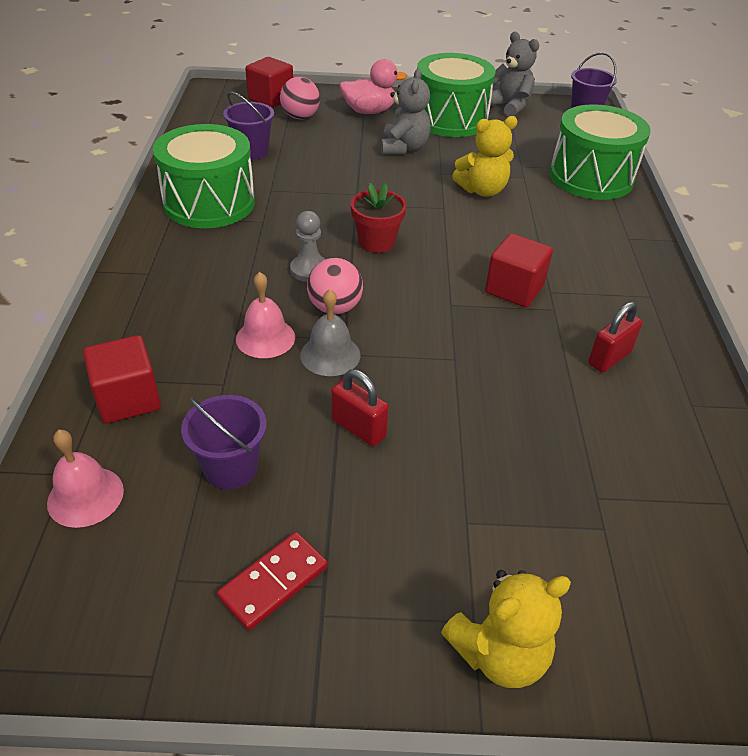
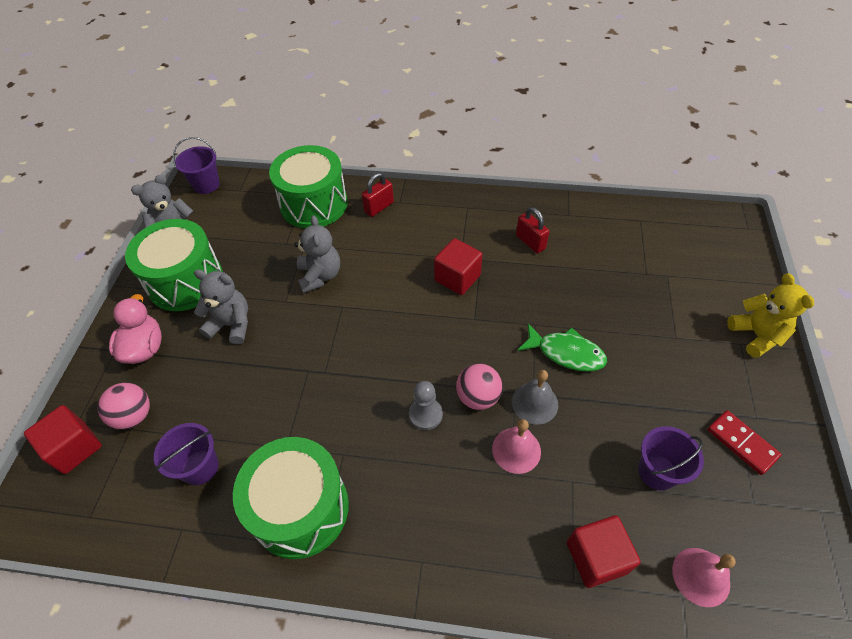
camera: 80 degrees left, 10 degrees up
(358, 428) = (608, 389): red padlock -> red padlock (379, 207)
(376, 242) = (389, 360): red flower pot -> none
(412, 387) = (566, 353): none -> green fish
(482, 190) = (320, 276): yellow teddy bear -> grey teddy bear

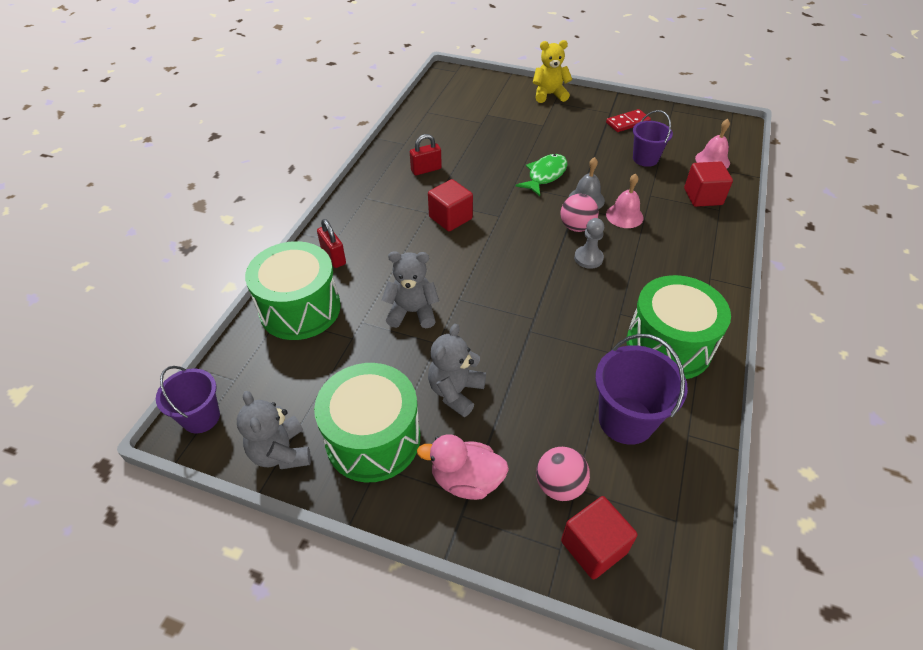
camera: 80 degrees left, 5 degrees down
(200, 467) = (626, 420): purple bucket -> purple bucket, size x1.50

